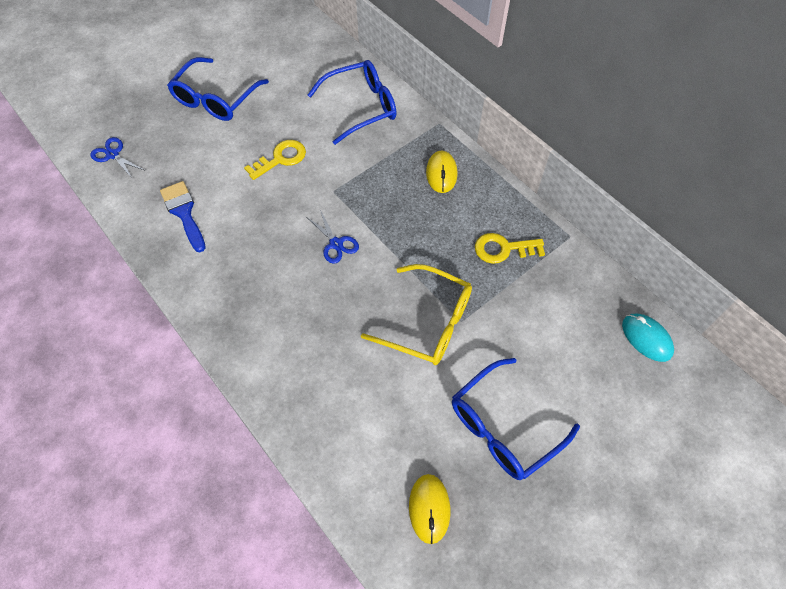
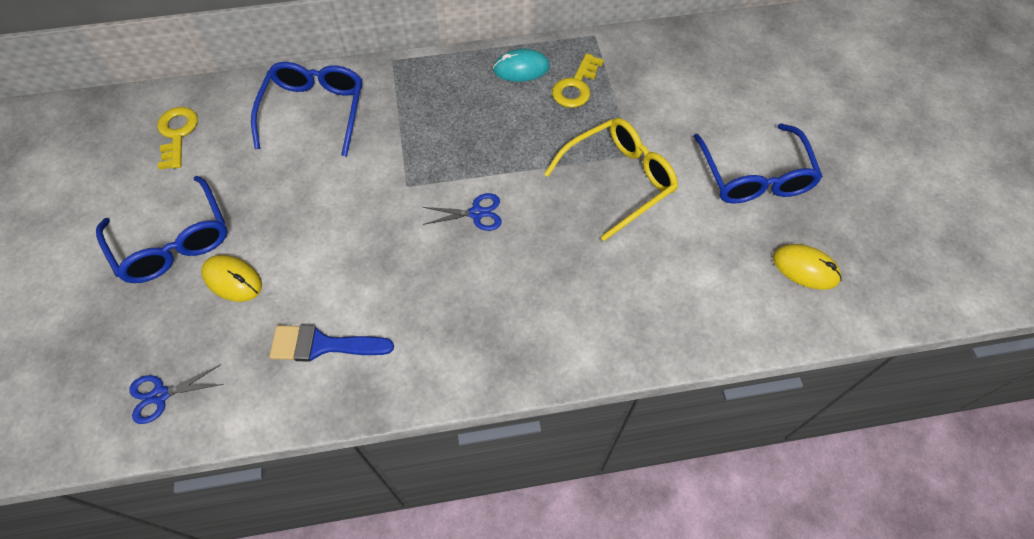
camera: 60 degrees left, 0 degrees up
(281, 158) = (323, 214): yellow key -> yellow key (177, 134)
(441, 173) = (456, 88): yellow mouse -> yellow mouse (233, 280)
(646, 338) = (723, 41): turquoise mouse -> turquoise mouse (521, 69)

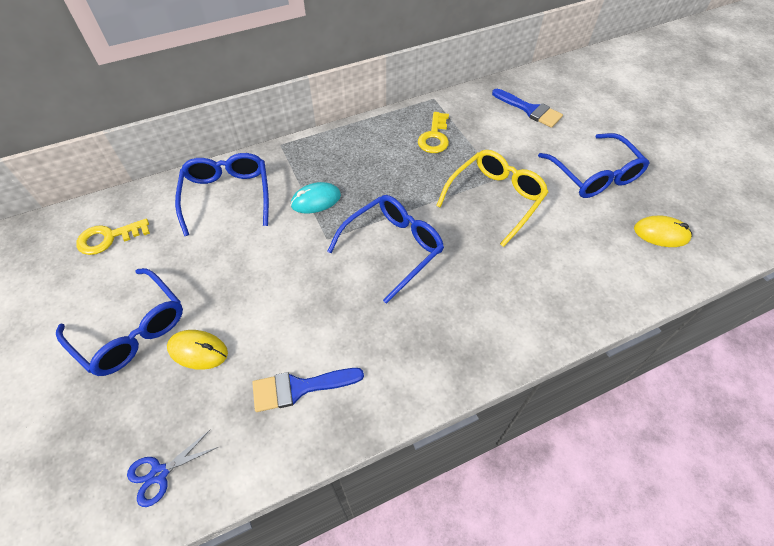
camera: 15 degrees left, 5 degrees down
(177, 134) = (108, 238): yellow key -> yellow key turned 90 degrees counterclockwise
(476, 213) = (393, 248): blue scissors -> blue glasses
(521, 69) = (387, 132): turquoise mouse -> turquoise mouse (316, 200)
(709, 74) = (530, 110): none -> blue brush

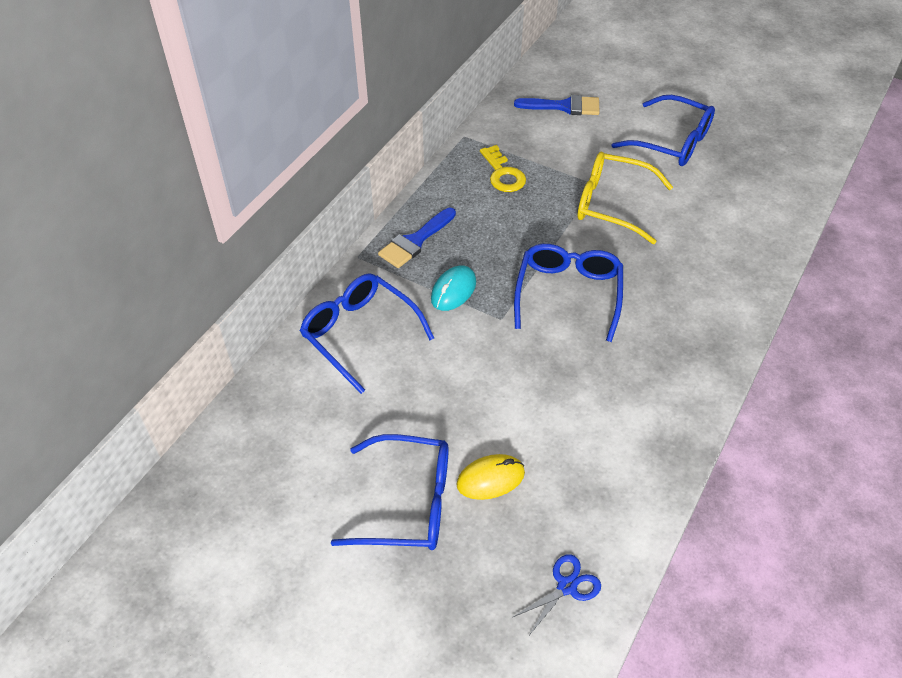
camera: 35 degrees left, 5 degrees down
(108, 238) = (279, 442): yellow key -> none
(159, 473) = (567, 586): blue scissors -> blue scissors turned 150 degrees counterclockwise
(299, 388) = (609, 450): blue brush -> blue brush (415, 241)
(495, 199) = (612, 204): yellow glasses -> yellow glasses turned 75 degrees counterclockwise
(661, 233) = (763, 166): yellow mouse -> none

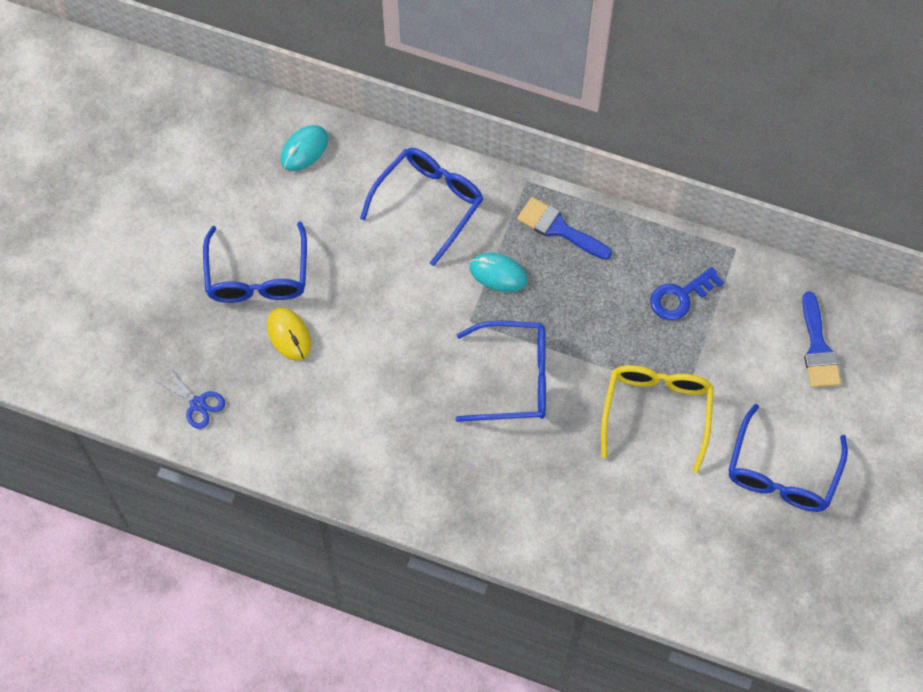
camera: 80 degrees right, 15 degrees up
(256, 437) = (304, 150): none -> turquoise mouse
(503, 174) = (680, 297): yellow key -> blue key

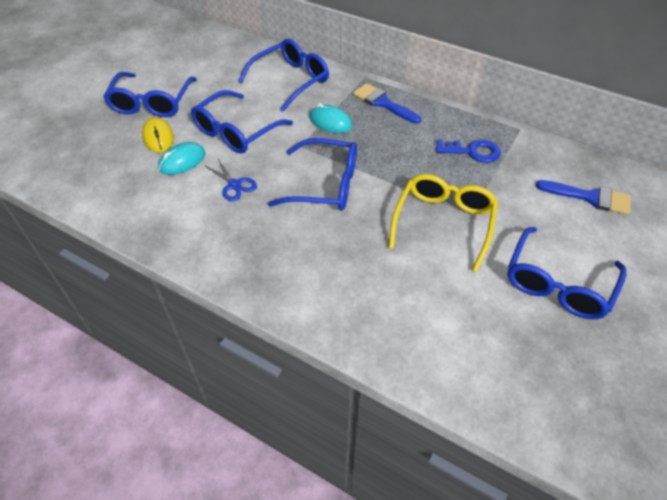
camera: 10 degrees right, 15 degrees down
(197, 404) = (67, 169): blue scissors -> blue scissors (234, 185)
(304, 150) = (215, 47): turquoise mouse -> turquoise mouse (182, 161)
(383, 310) = (236, 132): none -> blue glasses
(680, 297) = (472, 151): blue key -> blue key turned 150 degrees counterclockwise
(818, 348) = (590, 197): blue brush -> blue brush turned 75 degrees counterclockwise

